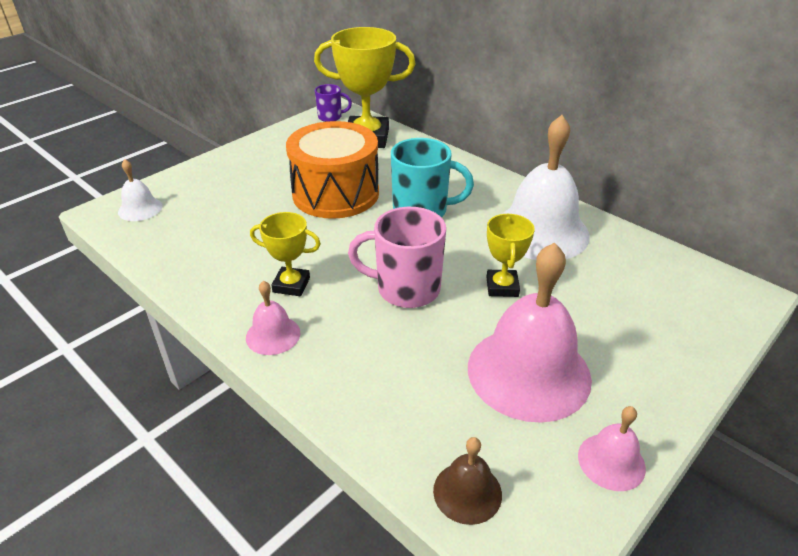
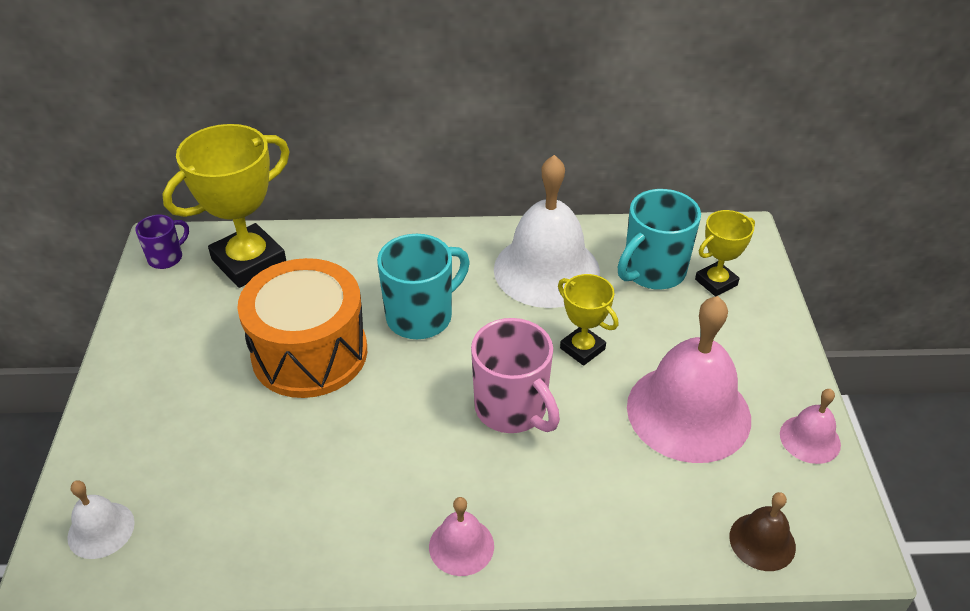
camera: 45 degrees left, 5 degrees up
(291, 285) = (407, 485): yellow trophy -> yellow trophy (716, 282)
(406, 289) = (512, 409): pink mug -> pink mug turned 90 degrees counterclockwise
(624, 275) = (652, 272): none -> turquoise mug

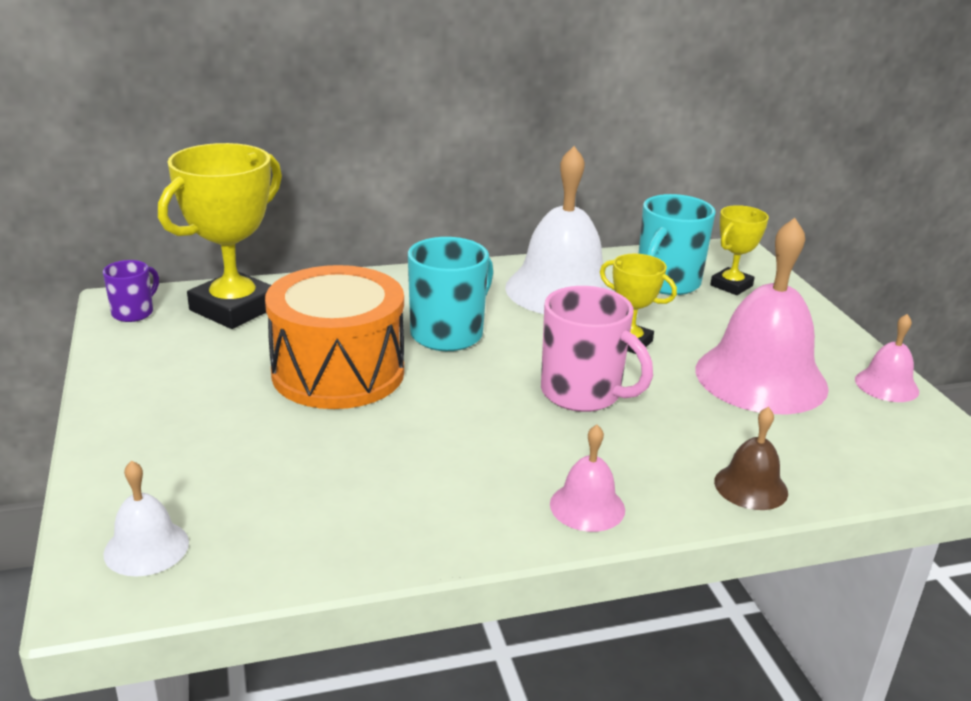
camera: 15 degrees left, 15 degrees down
(762, 541) = (890, 464): brown bell -> brown bell (751, 486)

